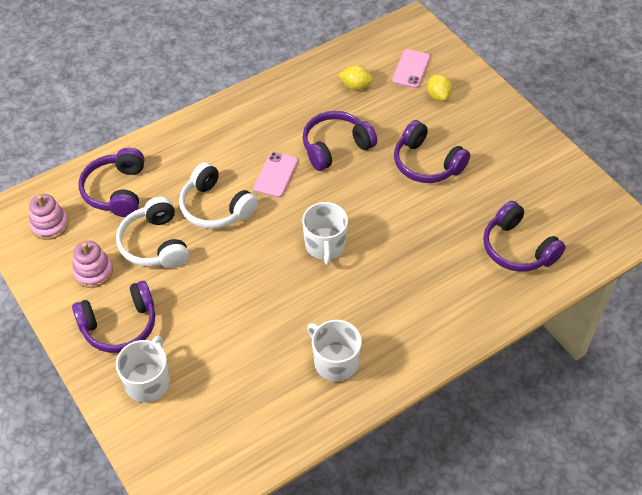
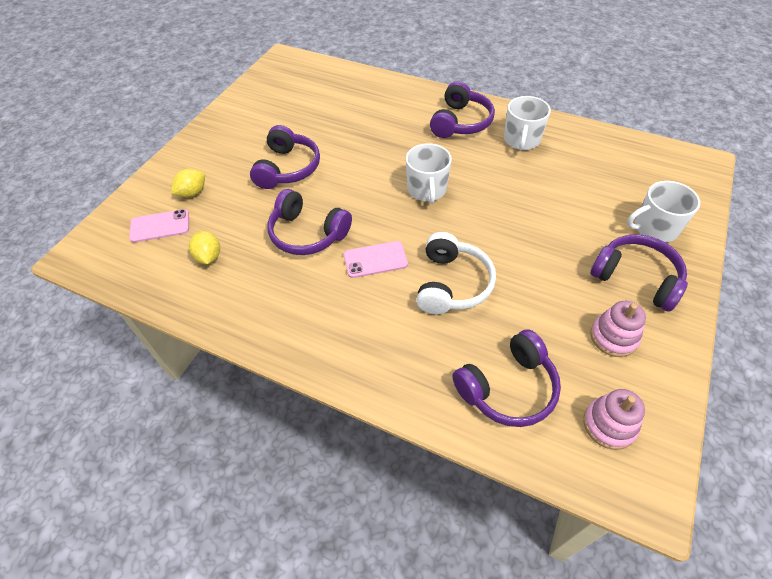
camera: 120 degrees left, 0 degrees up
(155, 244) = (535, 306): white headphones -> none
(325, 245) = (427, 190): white mug -> white mug turned 120 degrees clockwise
(517, 248) = (341, 96): purple headphones -> purple headphones (460, 122)

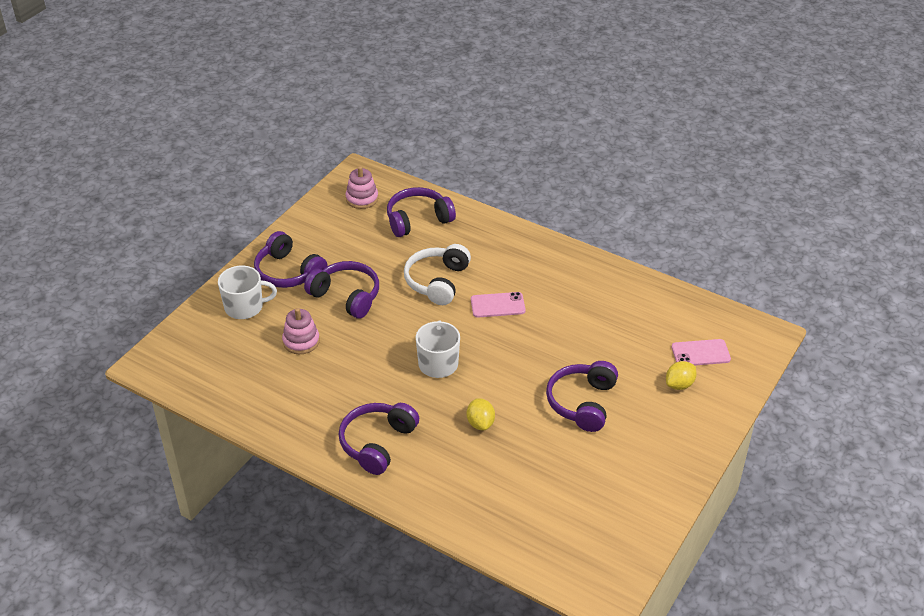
camera: 175 degrees left, 10 degrees down
(209, 257) = (645, 321): yellow lemon -> yellow lemon (480, 423)
(307, 233) = (558, 332): purple headphones -> purple headphones (346, 296)
(521, 140) = (318, 410): white mug -> none
(613, 337) = (331, 239): pink stacking toy -> pink stacking toy (301, 341)

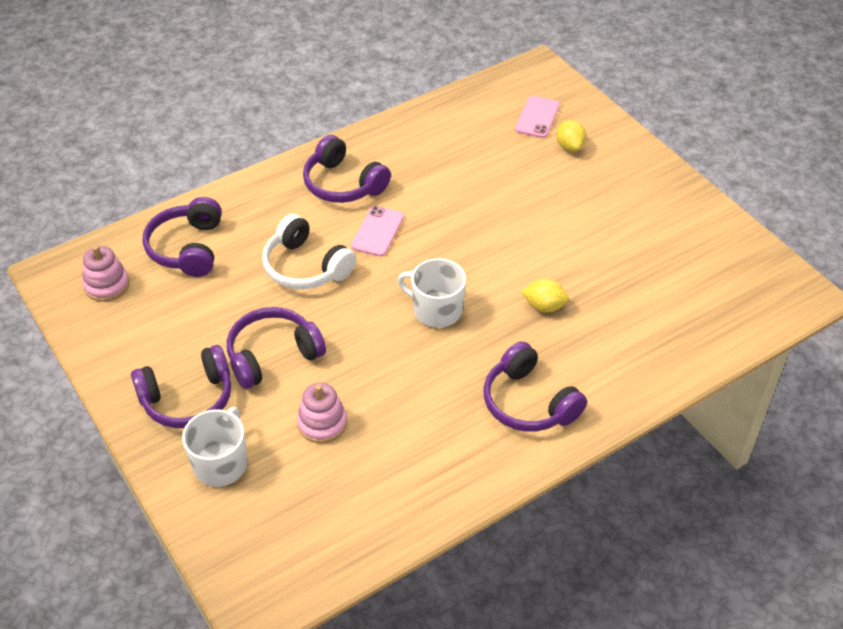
camera: 65 degrees left, 5 degrees up
(582, 403) = (557, 220): purple headphones -> purple headphones (343, 184)

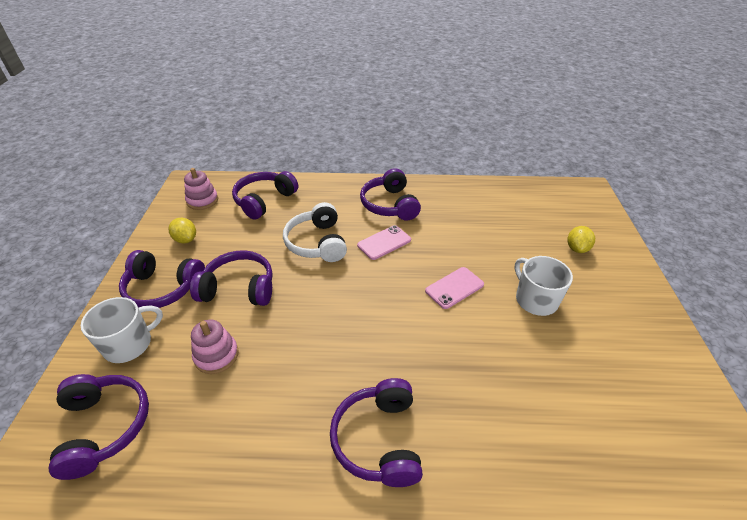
camera: 35 degrees right, 5 degrees down
(286, 530) = (104, 427): none -> purple headphones
(436, 310) = (374, 316): white mug -> white mug (535, 300)
(537, 117) = (564, 219): pink phone -> pink phone (454, 288)
(544, 306) = (462, 360): yellow lemon -> yellow lemon (186, 239)

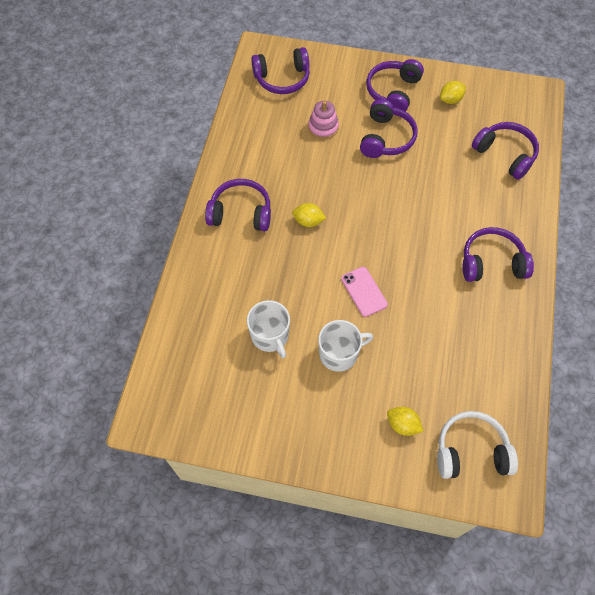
camera: 100 degrees right, 20 degrees up
(129, 344) = (342, 80): white mug -> white mug (270, 336)
(202, 200) = (507, 107): pink stacking toy -> none
(317, 243) = (436, 194): white headphones -> white headphones (471, 451)
(375, 351) = (308, 221): none -> yellow lemon
(384, 242) = (431, 247): pink phone -> none

